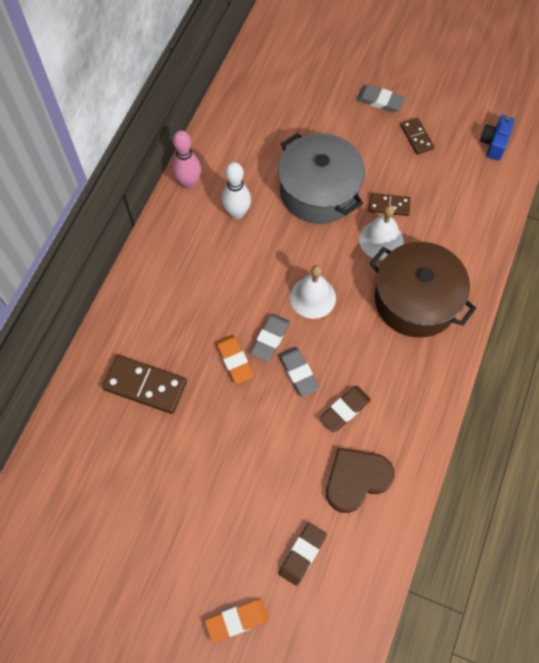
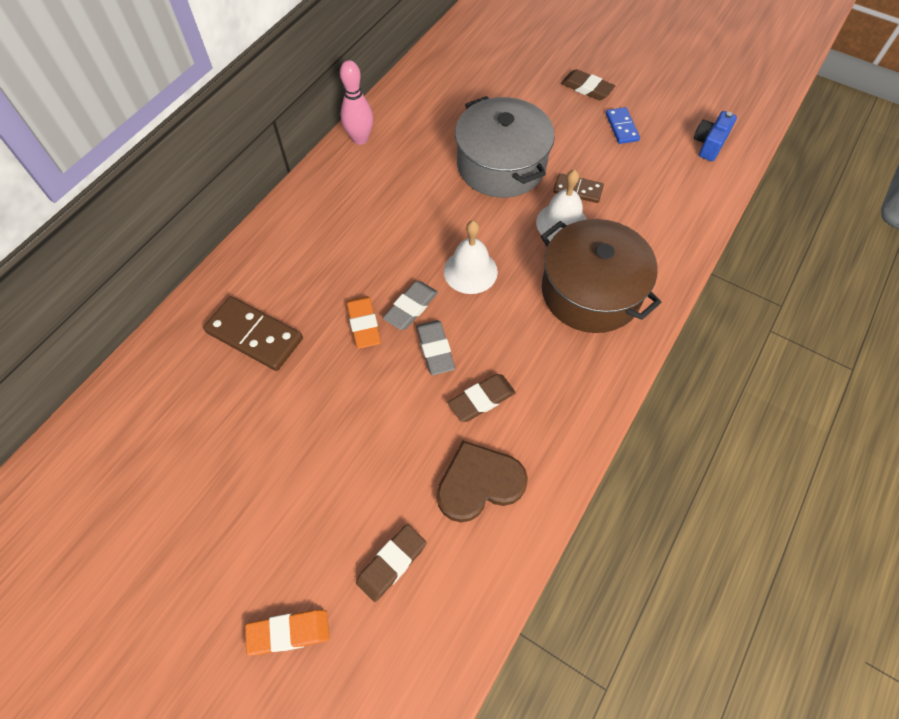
camera: 10 degrees right, 5 degrees down
(237, 213) = (405, 174): white bowling pin -> none
(380, 101) = (587, 88): grey eraser -> brown eraser
(416, 137) = (622, 127): brown domino -> blue domino

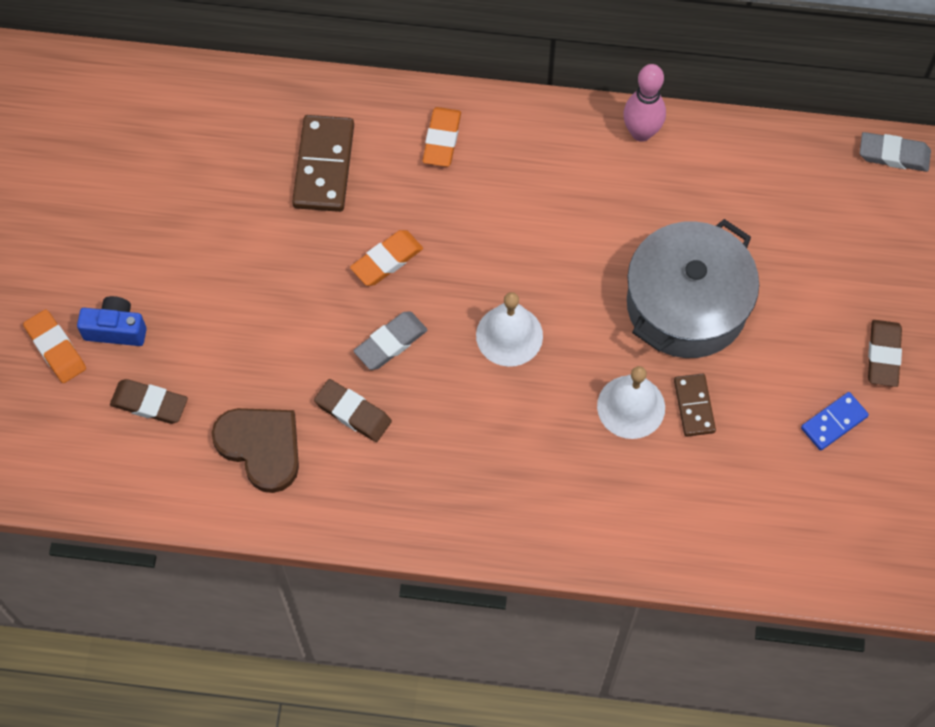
camera: 65 degrees right, 5 degrees up
(287, 250) = (442, 139): none -> orange eraser
(411, 308) = (430, 296): grey eraser -> grey eraser (893, 155)
(591, 291) = (546, 473): brown pot -> none
(709, 144) = (864, 541): blue camera -> blue camera (116, 329)

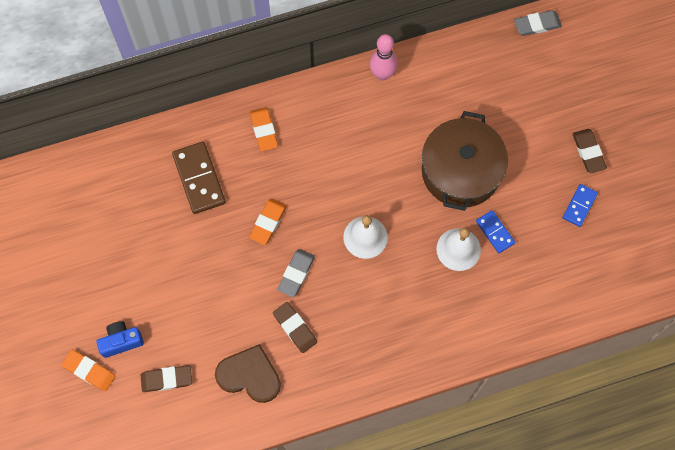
camera: 25 degrees left, 5 degrees up
(353, 412) = (295, 328): brown eraser -> brown eraser turned 45 degrees clockwise
(686, 304) = (461, 171): grey pot -> brown pot
(694, 406) = (495, 232): brown domino -> blue domino

